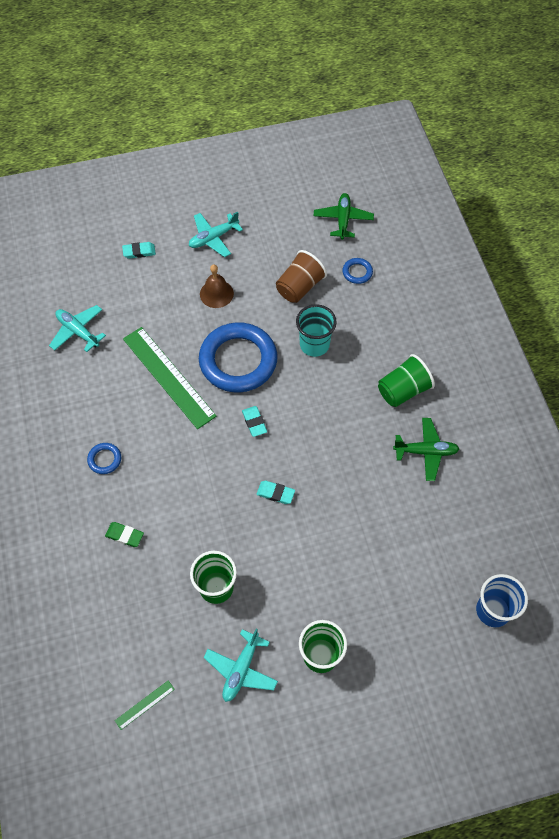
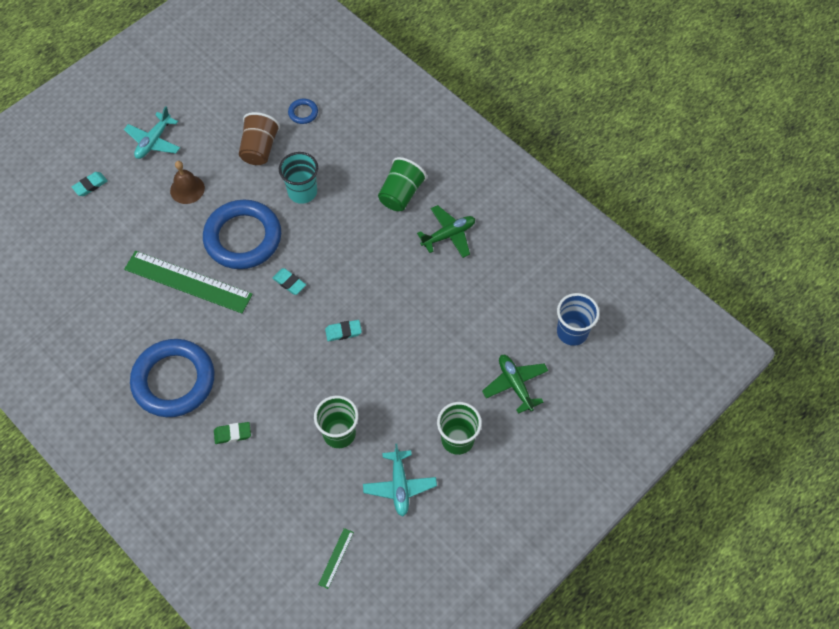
camera: 30 degrees left, 0 degrees up
(78, 331) = (77, 283): turquoise plane -> none
(104, 459) = (174, 381): blue ring -> blue ring, size x2.44
(343, 220) = (263, 72): green plane -> green plane (515, 385)

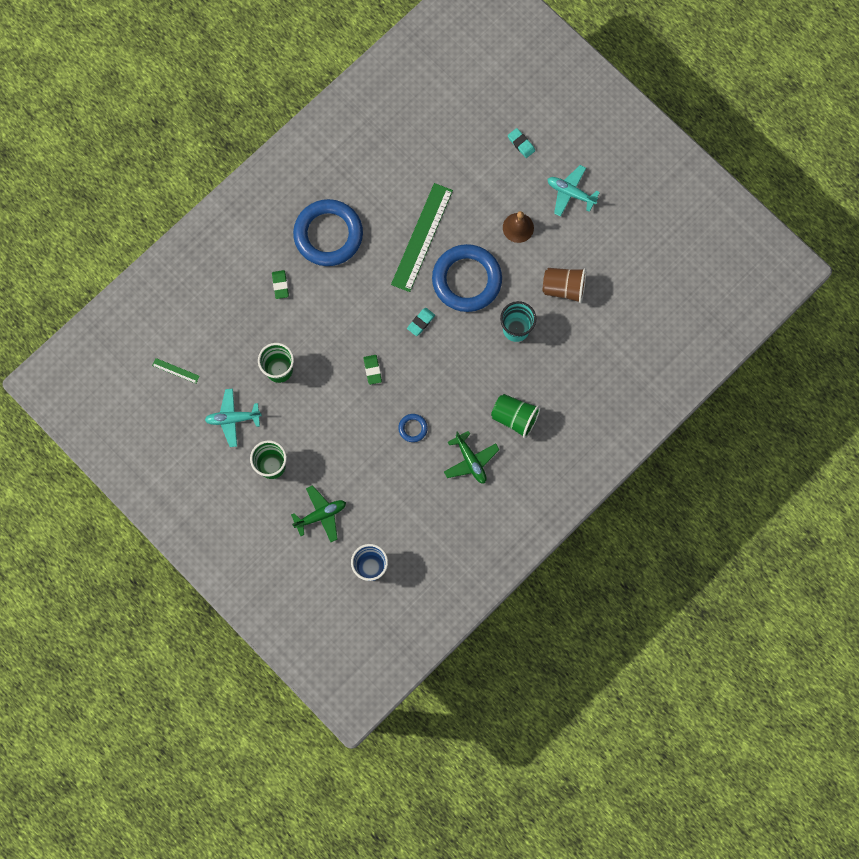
camera: 90 degrees right, 15 degrees up
(303, 113) = (606, 325): blue ring -> blue ring (413, 428)
(343, 332) = (372, 370): turquoise eraser -> green eraser

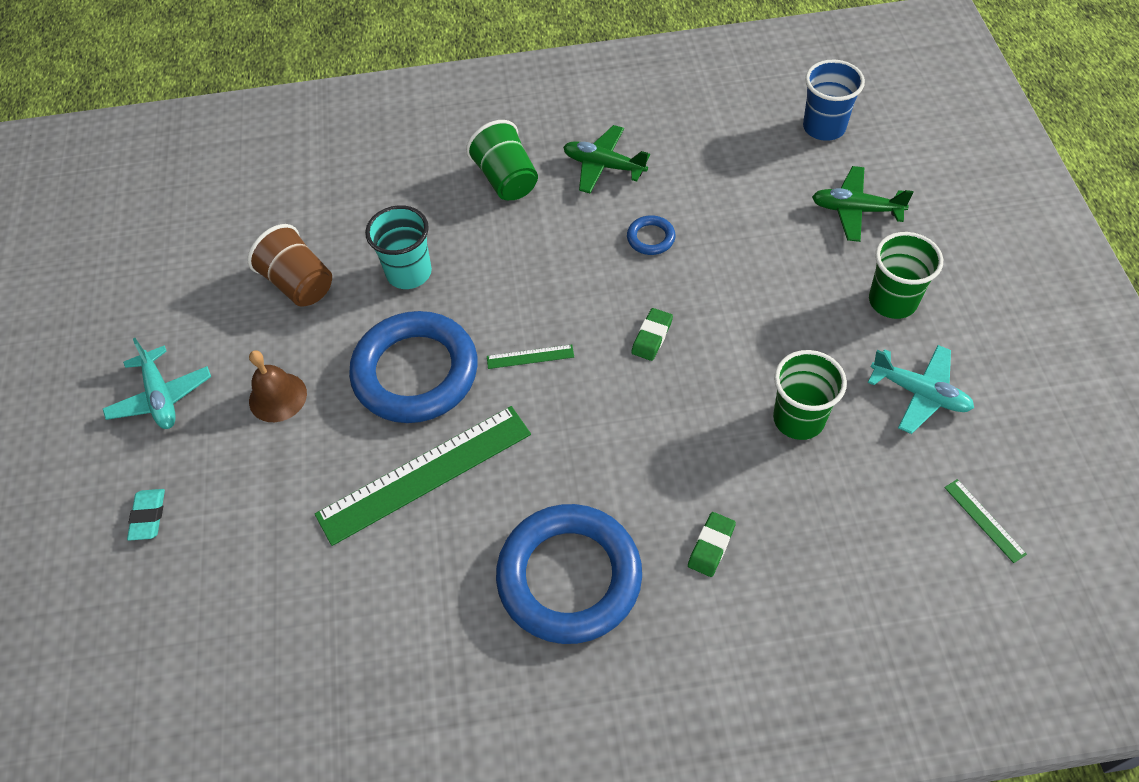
camera: 140 degrees left, 20 degrees down
(421, 322) = (530, 357): turquoise eraser -> green ruler
(470, 460) = (604, 166): green plane -> green plane turned 75 degrees counterclockwise

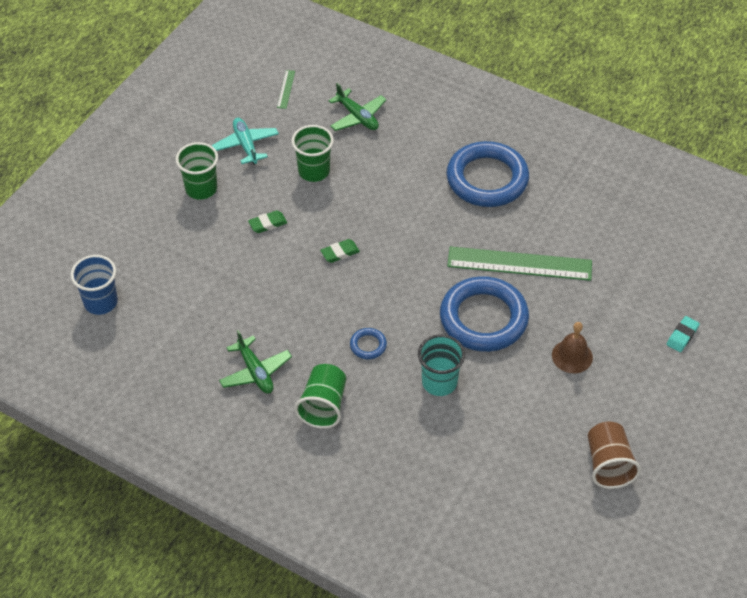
camera: 145 degrees left, 5 degrees down
(161, 397) = (642, 402): turquoise plane -> none
(299, 284) = (512, 422): brown cup -> brown cup (608, 464)
(530, 357) = (414, 285): green ruler -> none
(651, 238) = (280, 306): blue ring -> blue ring (368, 345)
(711, 546) = (412, 151): green eraser -> green eraser (267, 224)
(856, 210) = (153, 243): green plane -> green plane (357, 117)

